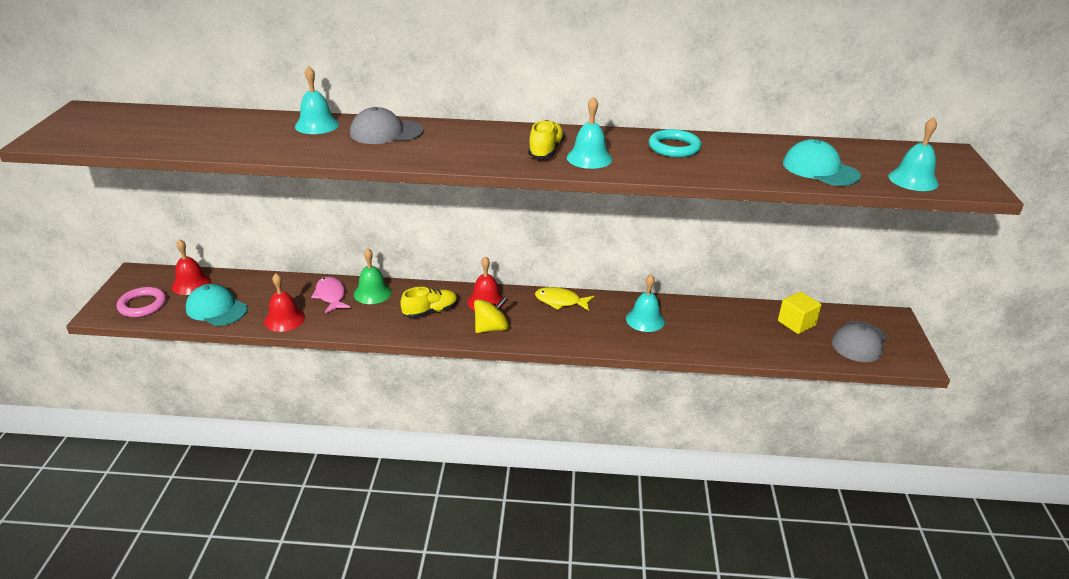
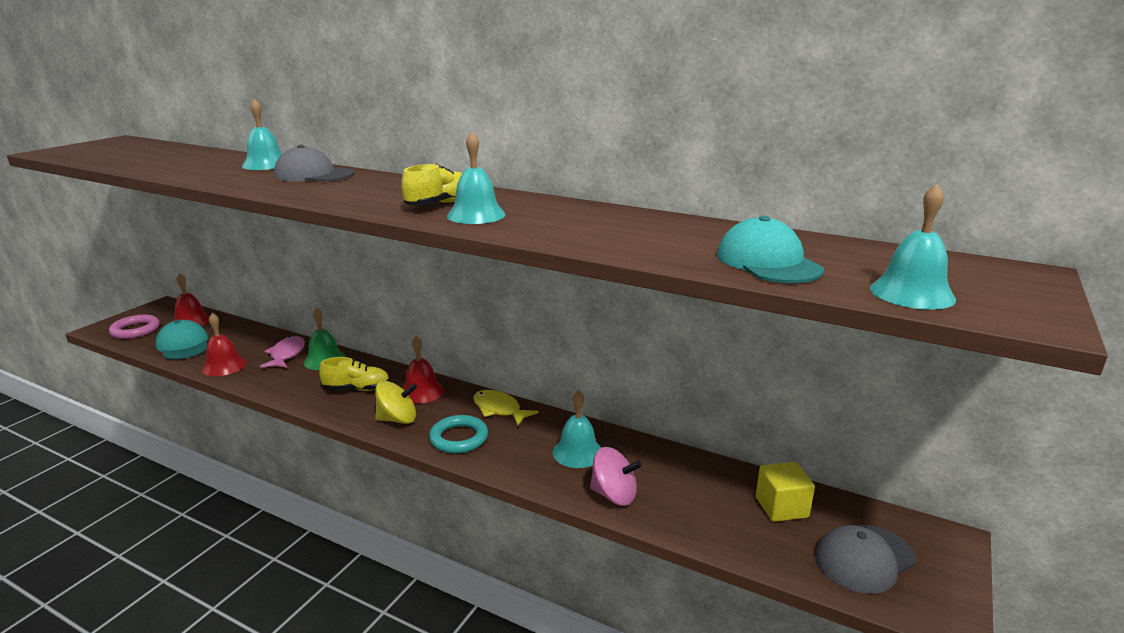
camera: 25 degrees right, 10 degrees down
(674, 147) = (595, 218): turquoise ring -> turquoise ring (459, 438)
(693, 343) = (614, 495): none -> pink spinning top

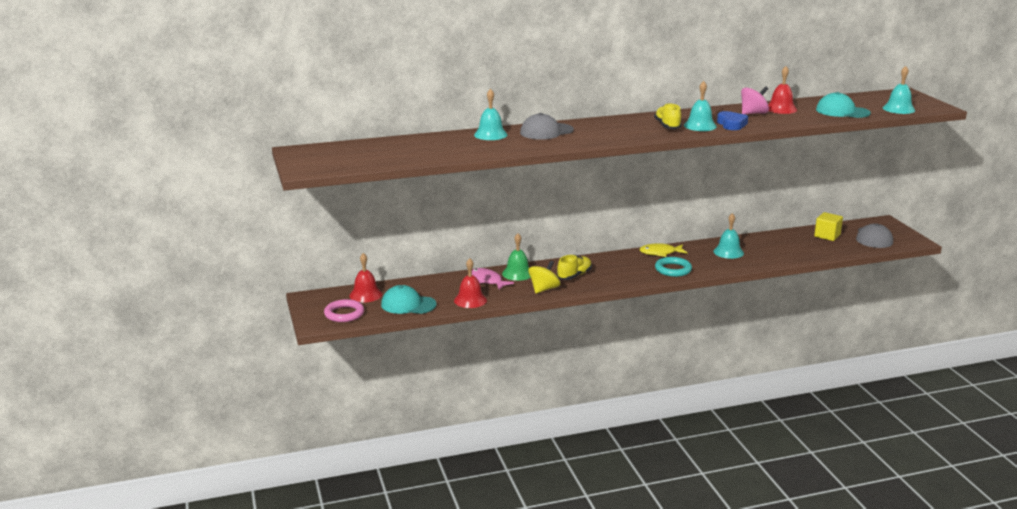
camera: 45 degrees left, 0 degrees up
(397, 419) = (629, 276): yellow spinning top -> yellow spinning top (544, 289)
(421, 391) = (607, 262): red bell -> red bell (781, 109)
(520, 225) = (731, 124): none -> blue heart
(614, 495) = (772, 258): pink spinning top -> pink spinning top (753, 113)

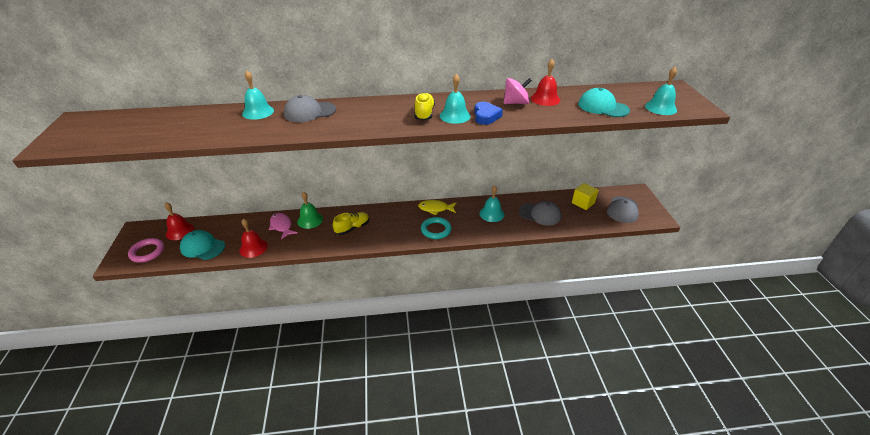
camera: 10 degrees right, 15 degrees up
(544, 289) = (319, 241): yellow spinning top -> none
(783, 248) = (540, 214): none -> grey cap

